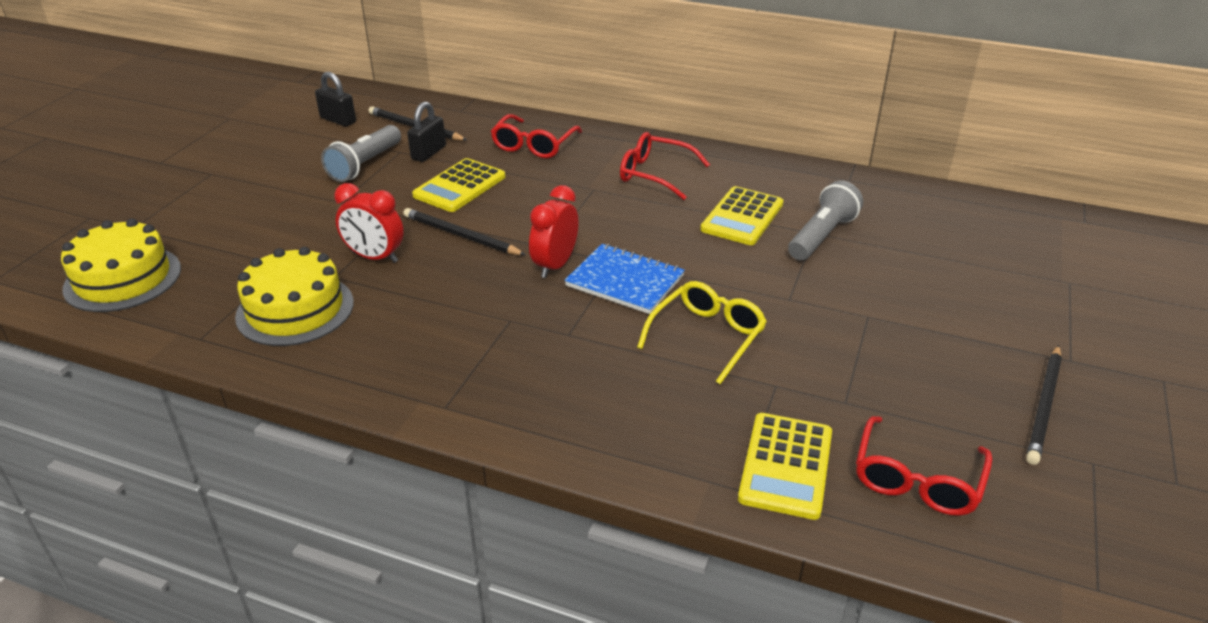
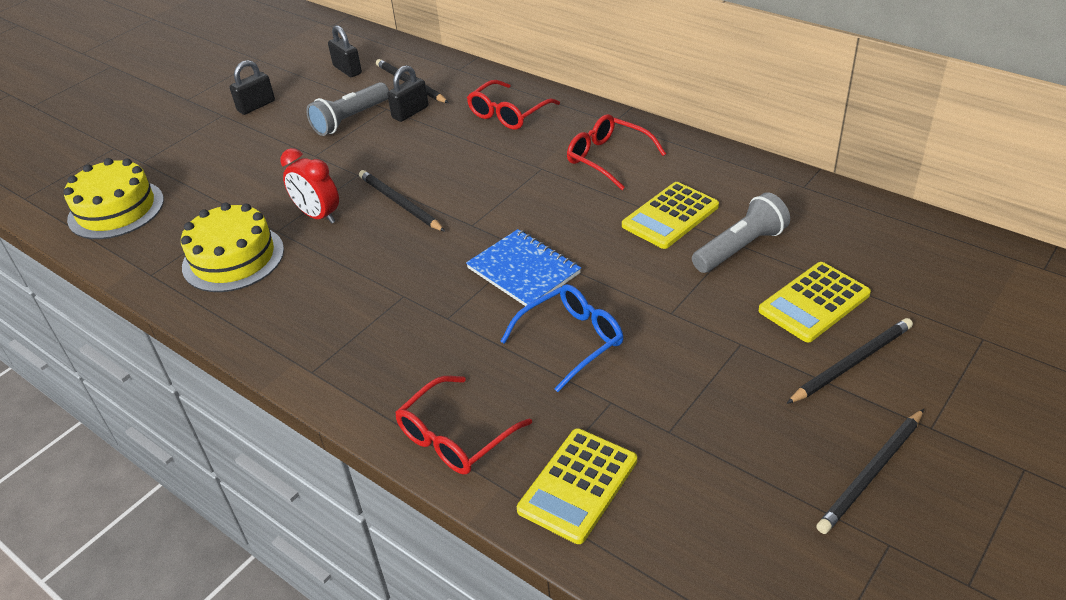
camera: 20 degrees right, 5 degrees up
(248, 161) = (256, 106): none -> black padlock
(459, 186) = (421, 151): yellow calculator -> yellow calculator (814, 302)
(555, 265) = (468, 245): red clock -> none
(707, 337) = (571, 340): yellow glasses -> blue glasses
(917, 479) = (696, 525): red glasses -> red glasses (455, 437)
(974, 318) = (852, 363): none -> black pencil

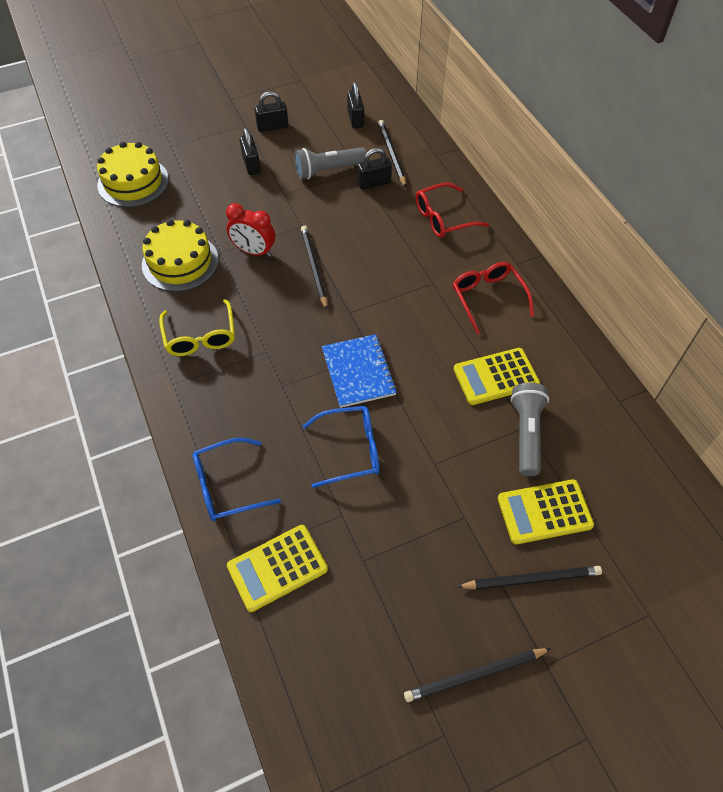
camera: 25 degrees right, 15 degrees up
(256, 145) = (251, 165): none -> black padlock
(311, 314) = (200, 336): none -> yellow glasses
(318, 216) = (254, 251): red clock -> red clock turned 45 degrees counterclockwise
(455, 437) = (227, 486): red glasses -> blue glasses
(740, 248) = (526, 433): grey flashlight -> grey flashlight turned 75 degrees counterclockwise

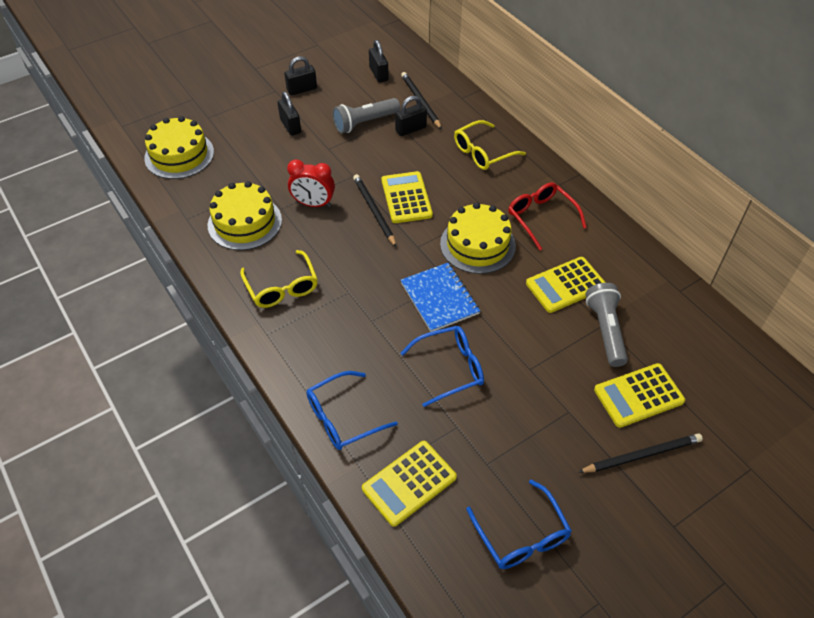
camera: 10 degrees left, 5 degrees down
(351, 257) = (406, 198): none -> yellow calculator
(380, 645) = (521, 535): none -> blue glasses
(413, 319) = (477, 244): none -> yellow cake
(443, 218) = (483, 152): red glasses -> yellow glasses
(474, 675) = (613, 546): black pencil -> none

